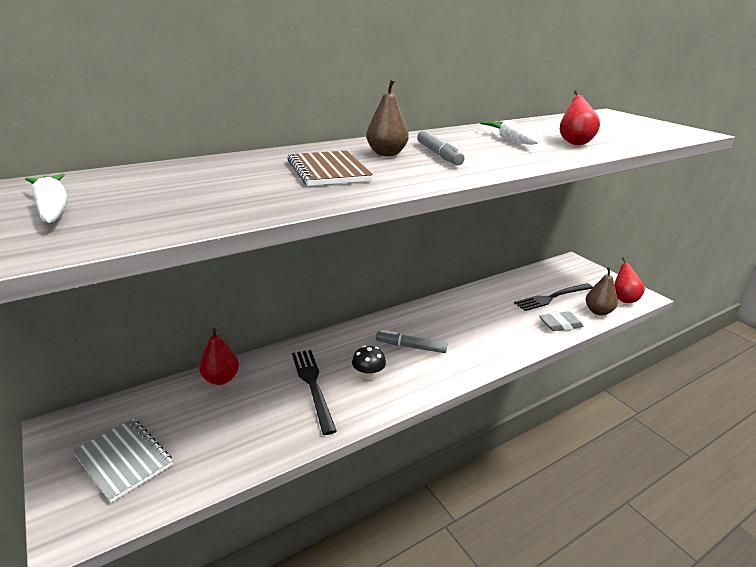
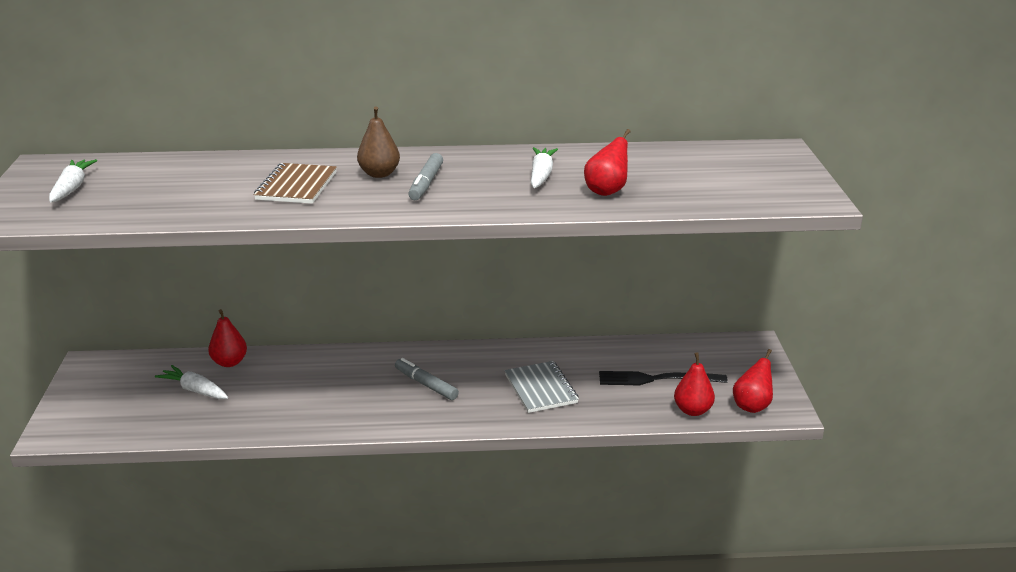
camera: 30 degrees right, 0 degrees up
(124, 460) = (113, 401): grey notebook -> grey notebook (541, 389)
(210, 417) = (195, 390): none -> white carrot
(313, 386) = (298, 391): black fork -> none
(368, 375) = (356, 397): black mushroom -> none
(560, 324) = (622, 410): grey eraser -> none
(598, 311) = (692, 410): brown pear -> red pear

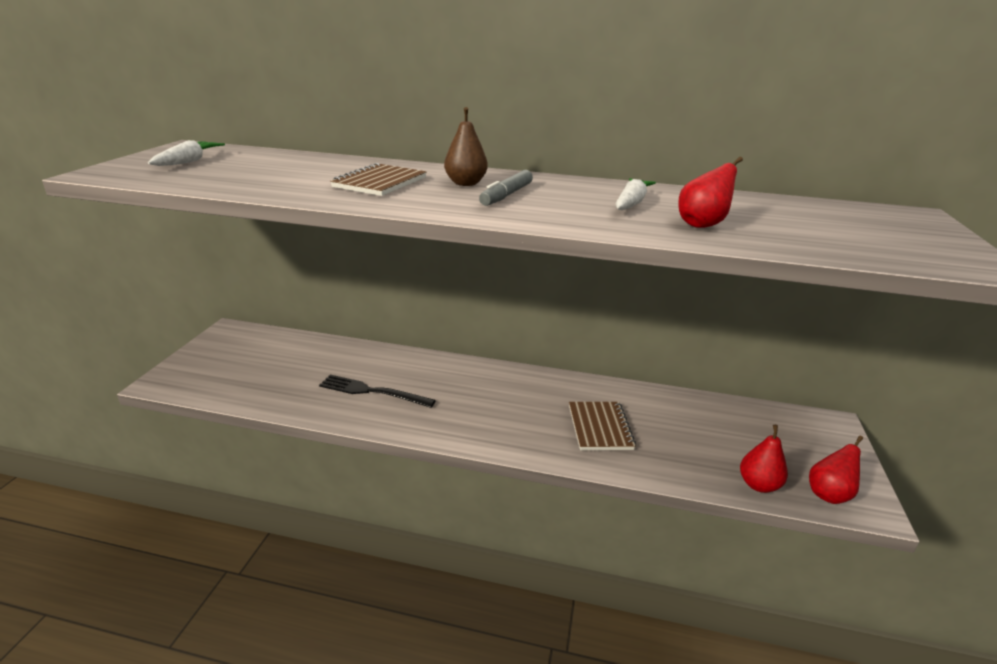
camera: 15 degrees right, 0 degrees up
(195, 390) = (294, 367): white carrot -> none
(229, 362) = (335, 349): red pear -> none
(426, 384) = (491, 401): grey marker -> none
(541, 389) = (600, 427): grey notebook -> brown notebook
(657, 379) = (723, 441): black fork -> black fork (372, 392)

